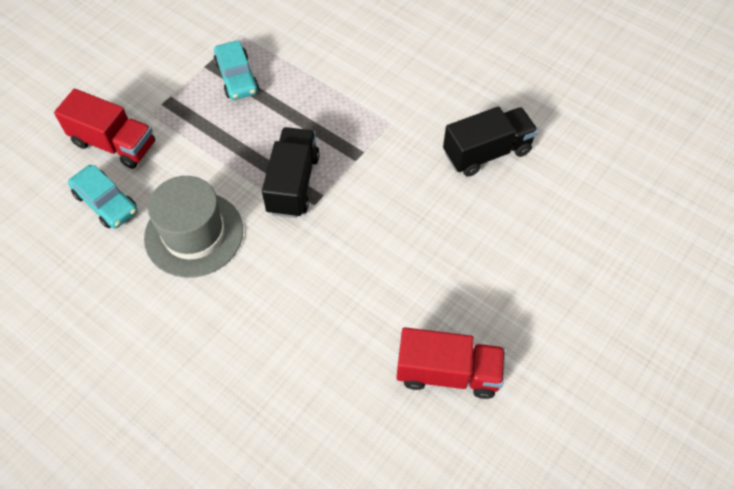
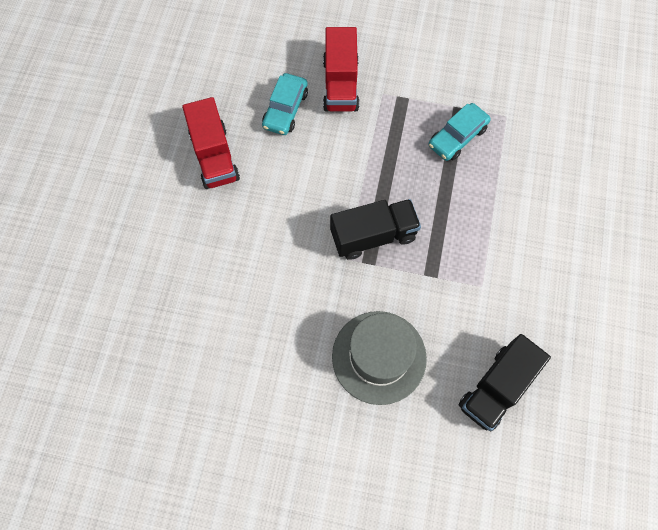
camera: 65 degrees right, 10 degrees up
(194, 234) = (288, 186): grey hat -> grey hat (379, 357)
(447, 373) = (255, 442): red truck -> red truck (214, 156)
(487, 152) = (496, 388): black truck -> black truck turned 90 degrees clockwise

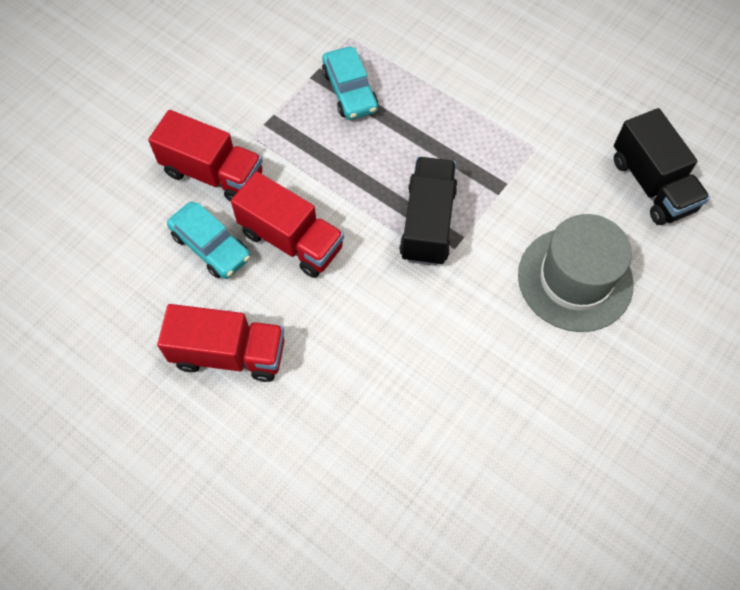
camera: 65 degrees left, 5 degrees down
(314, 154) = (291, 240): none -> red truck

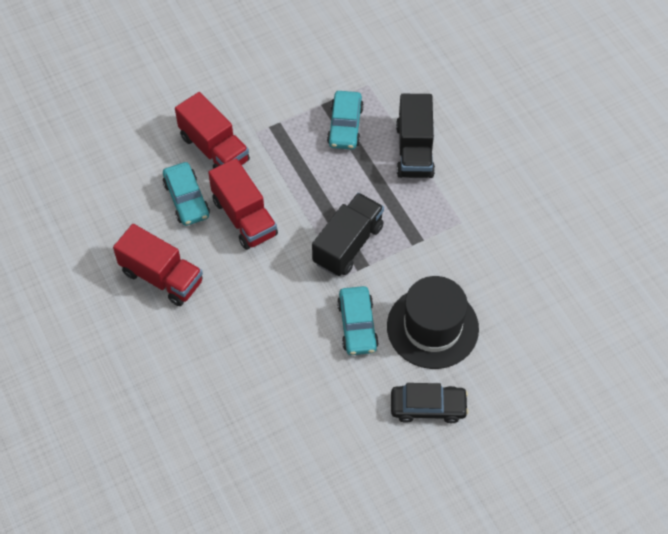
camera: 25 degrees right, 5 degrees down
(491, 313) = (357, 325): none -> turquoise car
(575, 279) = (432, 327): grey hat -> black hat
(625, 375) = (428, 407): none -> black car
(652, 184) = (533, 284): black truck -> black truck (414, 150)

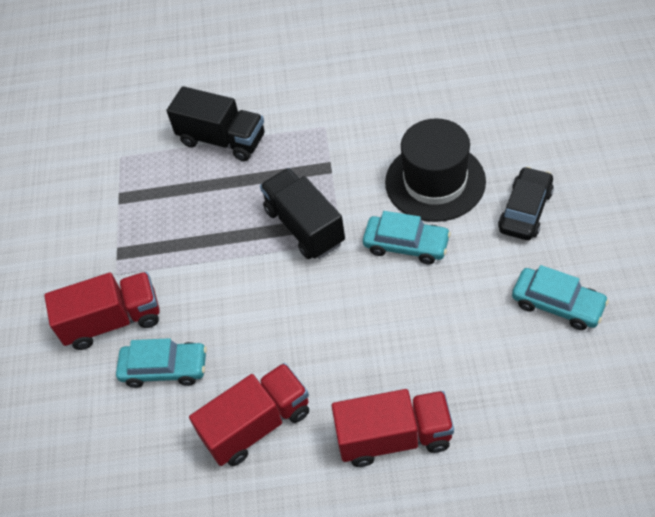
camera: 60 degrees left, 5 degrees down
(244, 217) = (221, 315): red truck -> red truck (394, 437)
(345, 126) = (158, 189): turquoise car -> turquoise car (557, 304)

